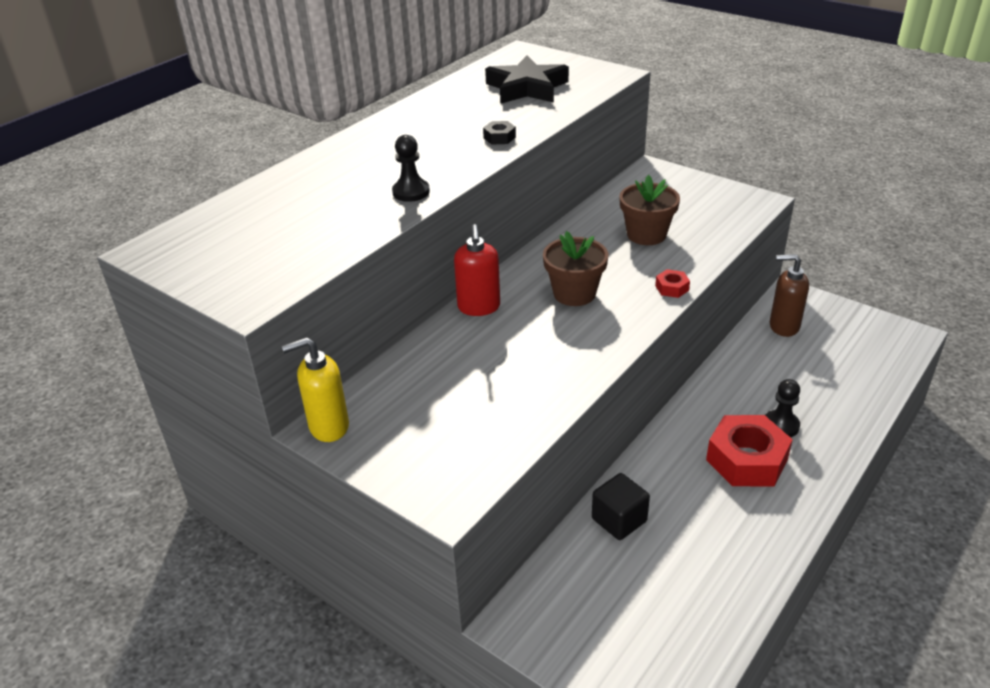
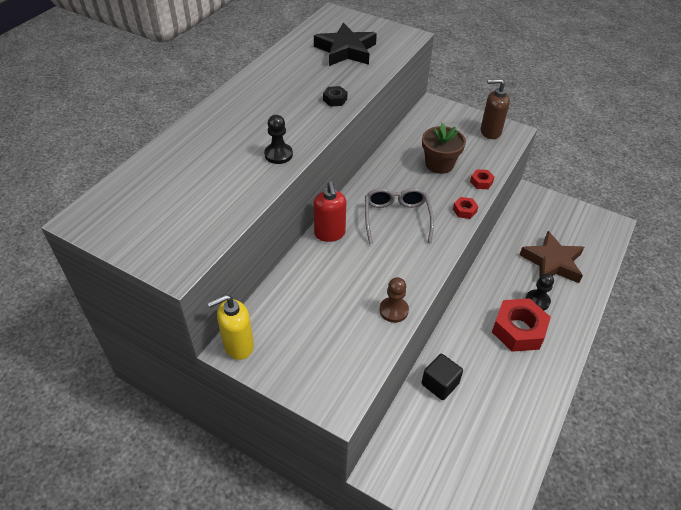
camera: 10 degrees left, 10 degrees up
(548, 398) = (393, 310): none -> brown pawn
(574, 293) = (396, 218): brown flower pot -> grey glasses
(702, 256) = (481, 182): none -> red nut
(783, 326) = (529, 221): brown soap dispenser -> brown soap dispenser (490, 132)
(810, 378) = (552, 262): none -> brown star

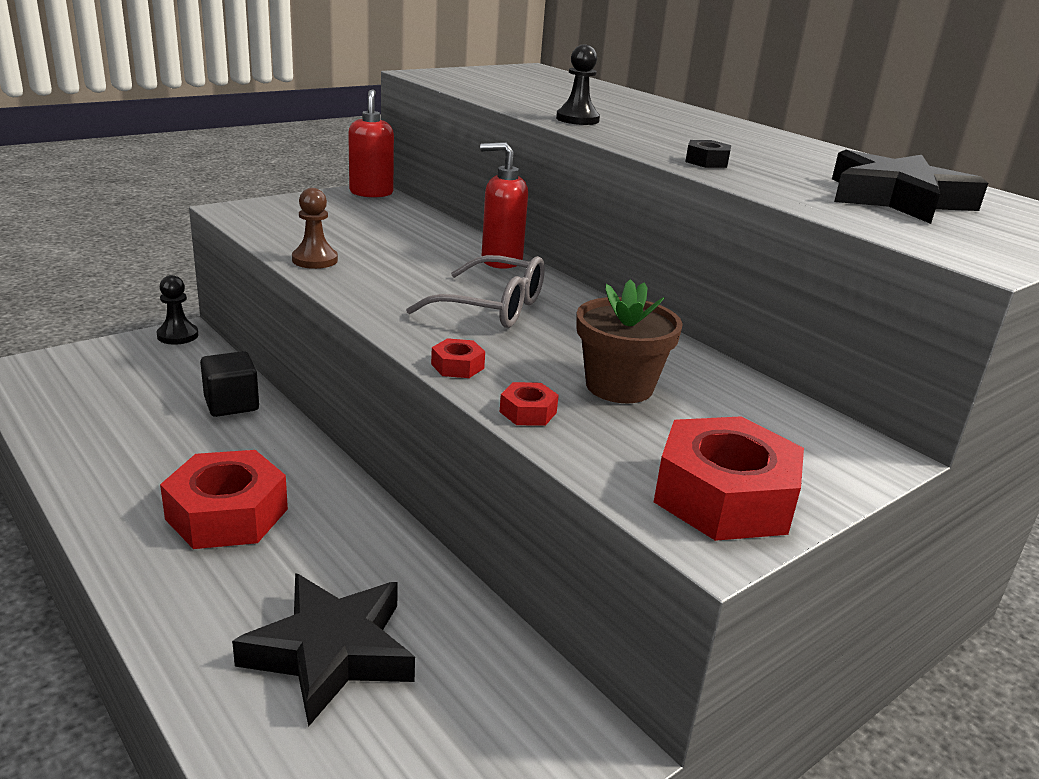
camera: 110 degrees right, 20 degrees down
(238, 346) = (371, 193): yellow soap dispenser -> red soap dispenser
(490, 132) = (723, 497): brown soap dispenser -> red nut
(537, 301) = (258, 570): black pawn -> black pawn (177, 335)
(552, 262) = (331, 652): brown star -> black star

